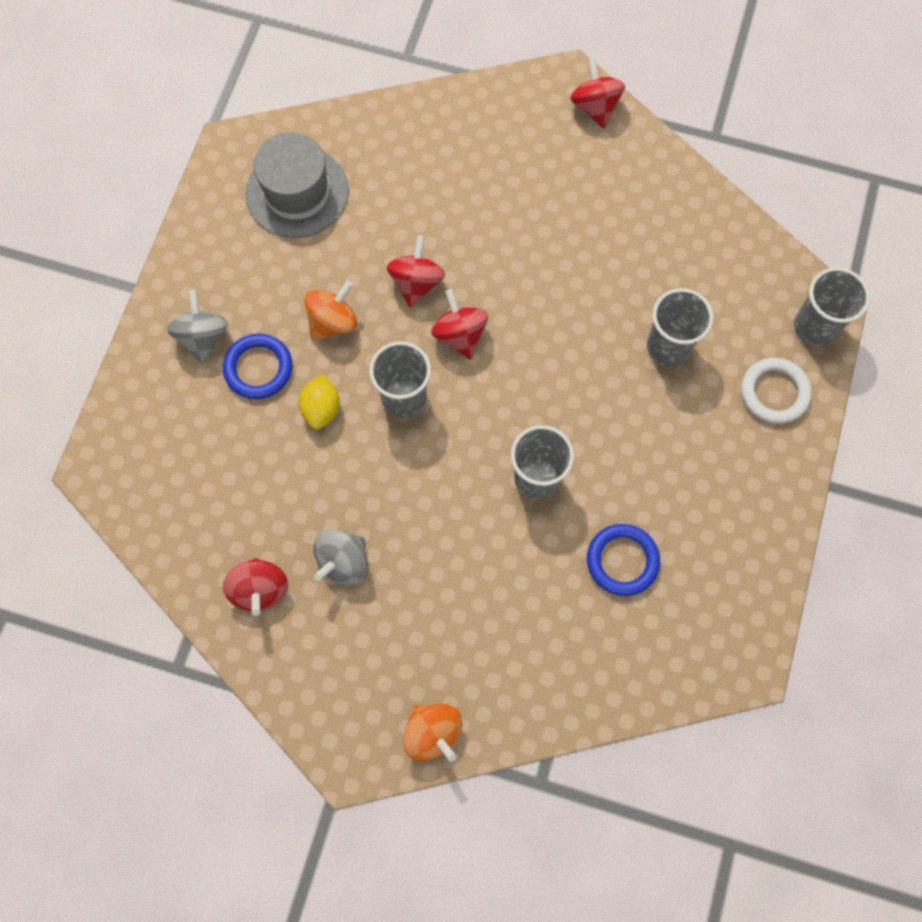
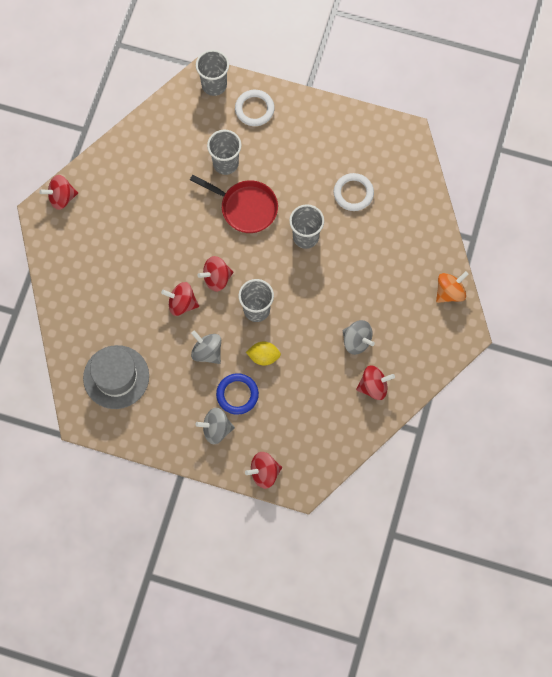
camera: 90 degrees left, 0 degrees up
(125, 410) = (264, 473): none -> red spinning top
(333, 322) = (207, 352): orange spinning top -> grey spinning top
(588, 379) = (245, 207): none -> red pan
(622, 561) = (353, 193): blue ring -> white ring

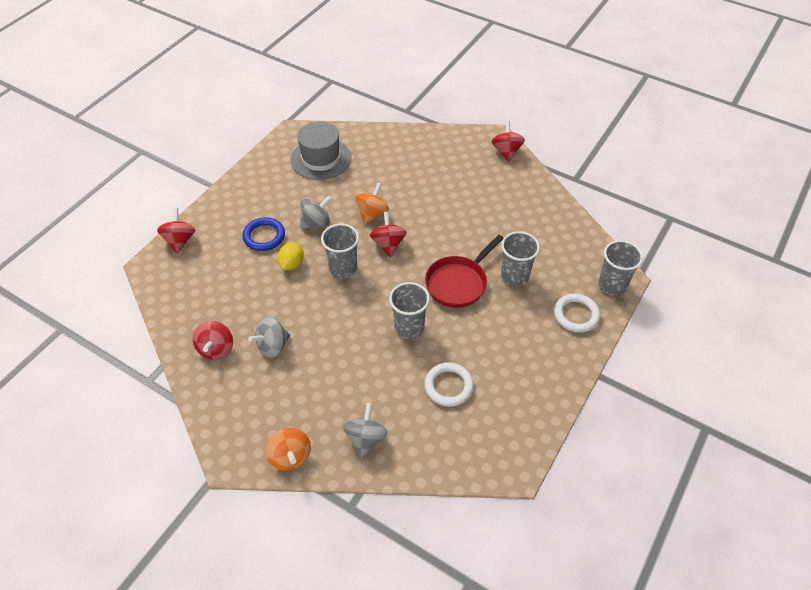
camera: 105 degrees right, 20 degrees down
(181, 303) = (372, 214): red spinning top -> orange spinning top
(216, 429) = (239, 215): grey spinning top -> grey spinning top (366, 439)

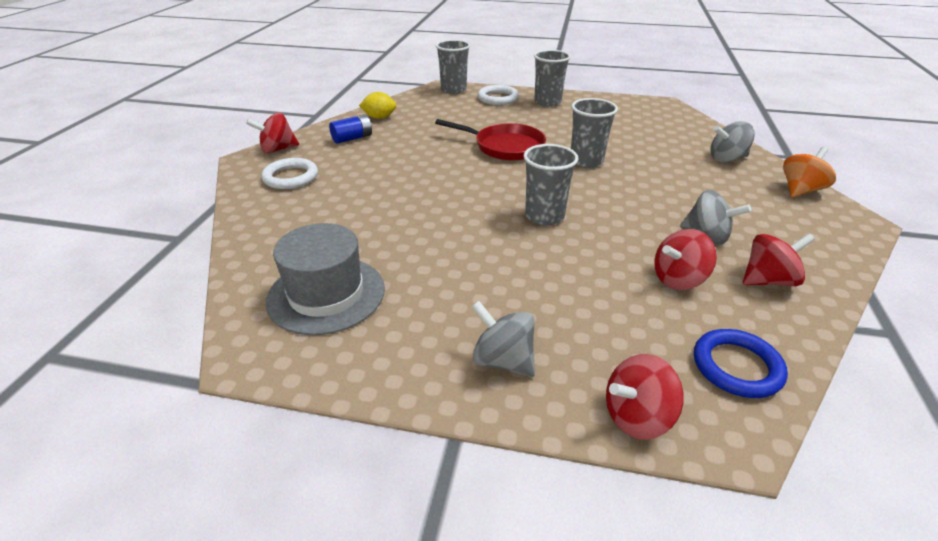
camera: 110 degrees left, 15 degrees down
(264, 236) = (542, 303): blue ring -> blue ring (736, 367)
(292, 264) = (572, 258): yellow lemon -> yellow lemon (379, 117)
(316, 223) = (480, 258): grey spinning top -> grey spinning top (503, 360)
(372, 214) = (434, 216): orange spinning top -> none
(388, 244) = (480, 194): red spinning top -> red spinning top (678, 279)
(448, 386) = (627, 134): white ring -> white ring (291, 177)
(512, 193) = (352, 138): none -> blue battery
(514, 276) = (474, 124): grey cup -> grey cup (547, 102)

